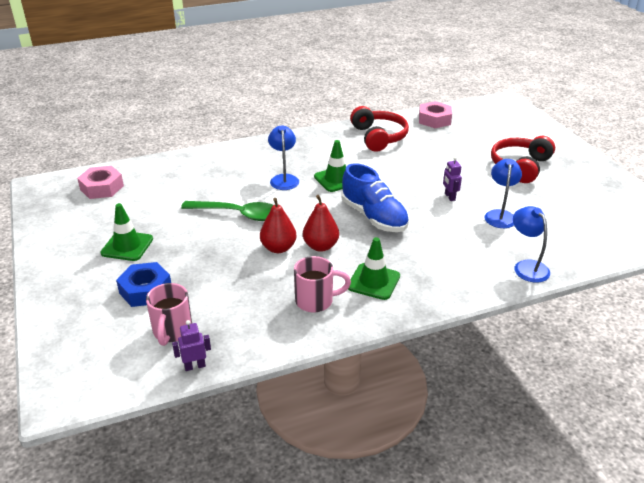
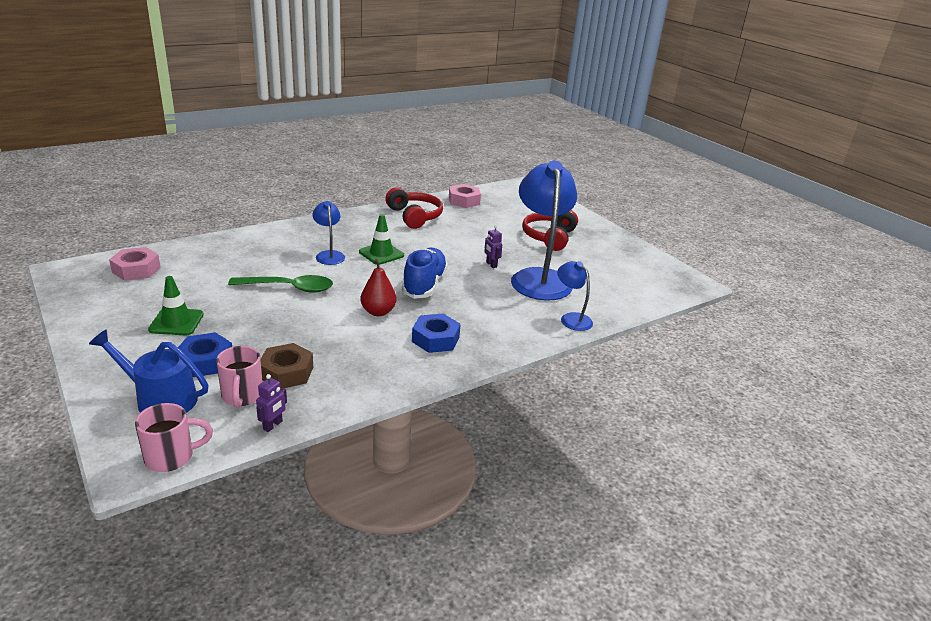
camera: 15 degrees left, 5 degrees down
(98, 328) = (160, 399): none -> blue watering can
(195, 366) = (273, 425): purple robot -> purple robot turned 150 degrees clockwise
(218, 308) = (286, 372): none -> brown nut
(278, 248) = (336, 315): red pear -> none
(316, 301) = (383, 359): pink mug -> pink mug (171, 457)
(373, 281) = (435, 339): green traffic cone -> blue nut
(374, 217) = (424, 284): blue shoe -> blue shoe turned 120 degrees counterclockwise
(500, 215) = (539, 278): blue lamp -> blue lamp, size x2.09

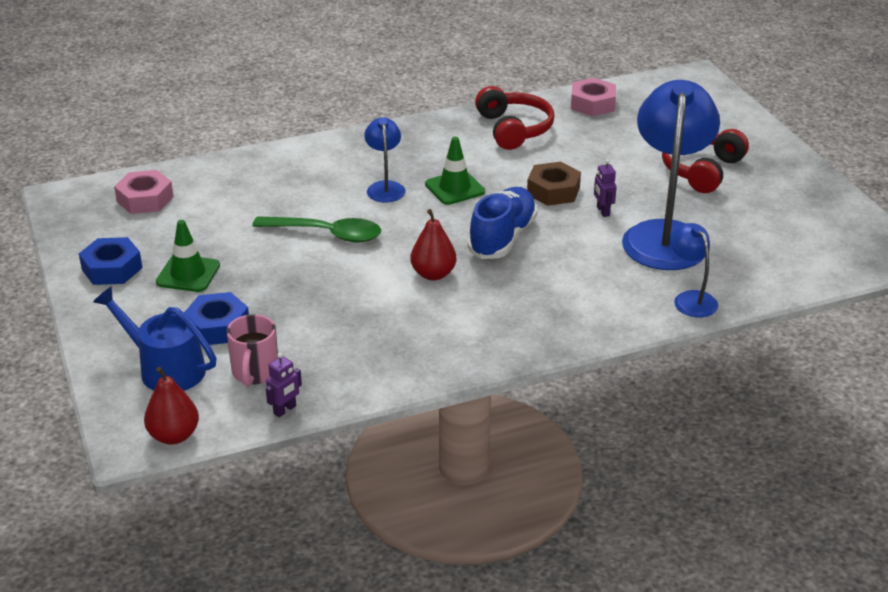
camera: 15 degrees right, 5 degrees up
(171, 457) = (174, 435): pink mug -> red pear
(286, 372) = (308, 347): brown nut -> brown nut (553, 191)
(435, 339) = (498, 316): blue nut -> blue nut (112, 268)

